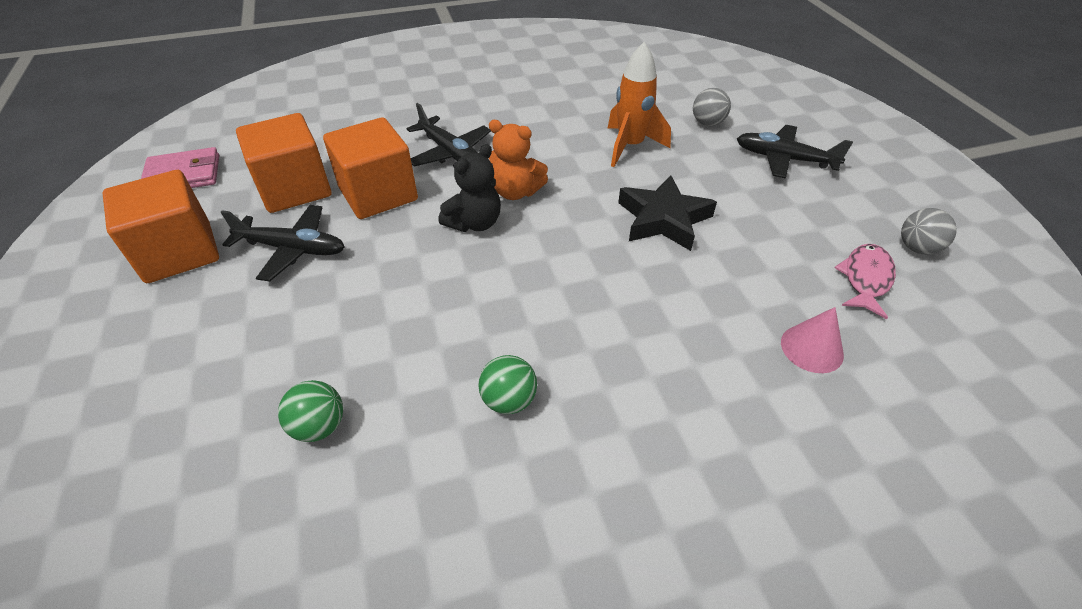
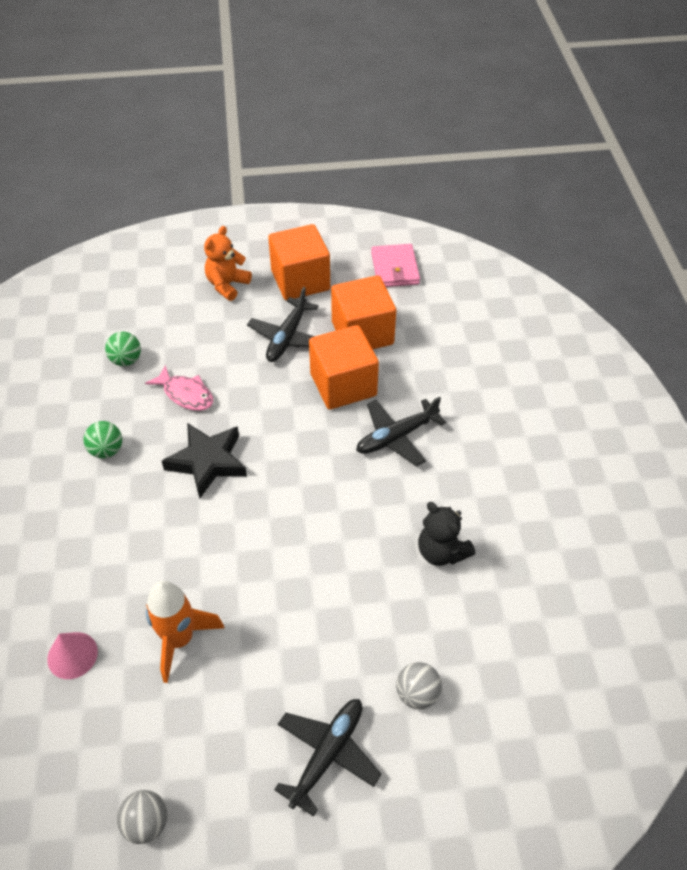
camera: 100 degrees right, 5 degrees up
(474, 223) = (288, 447): black teddy bear -> black teddy bear (441, 551)
(516, 192) = (324, 481): orange teddy bear -> orange teddy bear (227, 285)
(630, 147) = (381, 594): orange rocket -> orange rocket (179, 639)
(663, 219) = (256, 592): black star -> black star (208, 462)
(865, 279) = (125, 742): pink fish -> pink fish (186, 394)

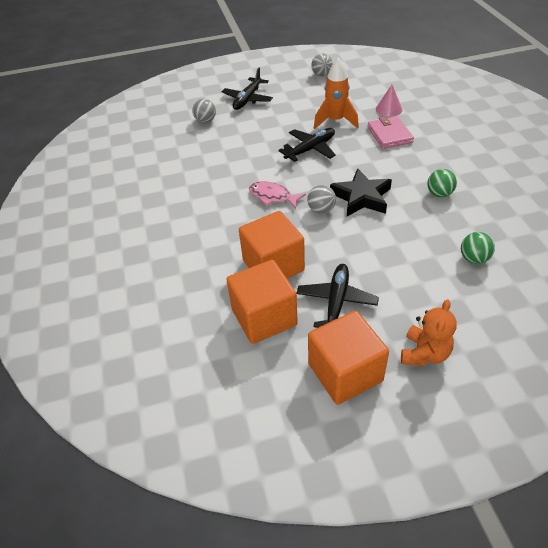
camera: 175 degrees right, 5 degrees down
(186, 394) = (404, 239): pink fish -> pink fish (272, 196)
(266, 451) = (321, 210): none -> grey ball
(395, 268) = (238, 408): pink wallet -> pink wallet (389, 134)
(396, 437) = (224, 232): black plane -> black plane (310, 149)
(441, 551) = (191, 174): black teddy bear -> none

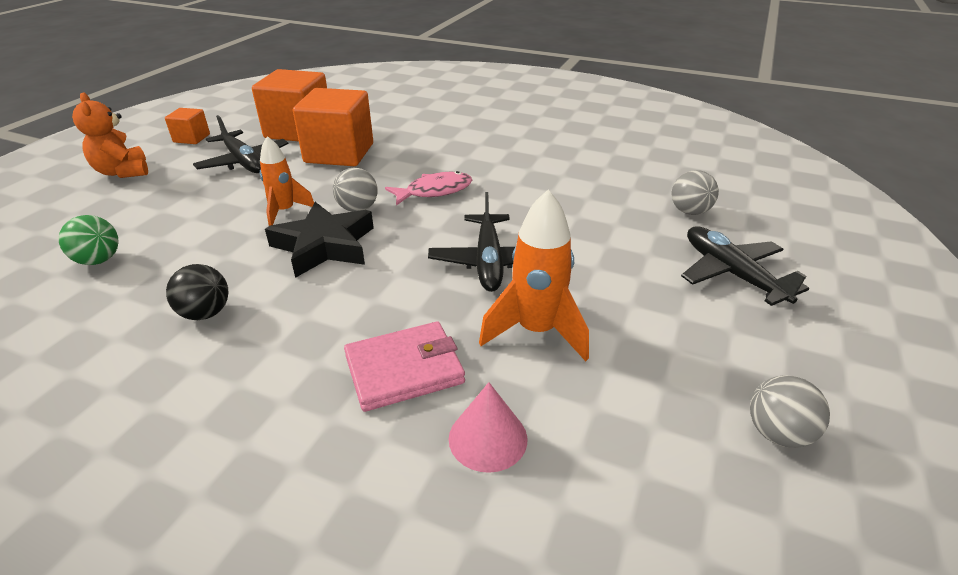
camera: 125 degrees right, 10 degrees down
(345, 372) = (192, 138): orange cube -> orange cube, size x0.49
(357, 232) = (285, 212): none -> orange rocket
(389, 134) = (404, 369): pink wallet -> pink wallet turned 45 degrees counterclockwise
(439, 194) = (205, 313): green ball -> black ball

